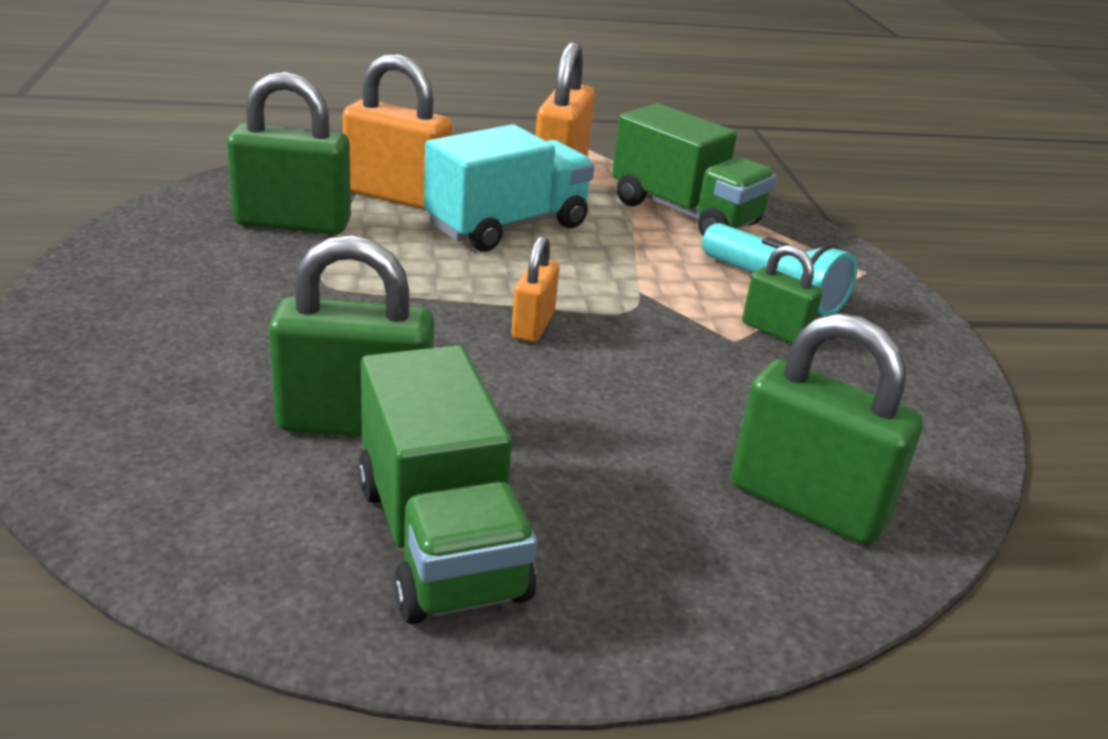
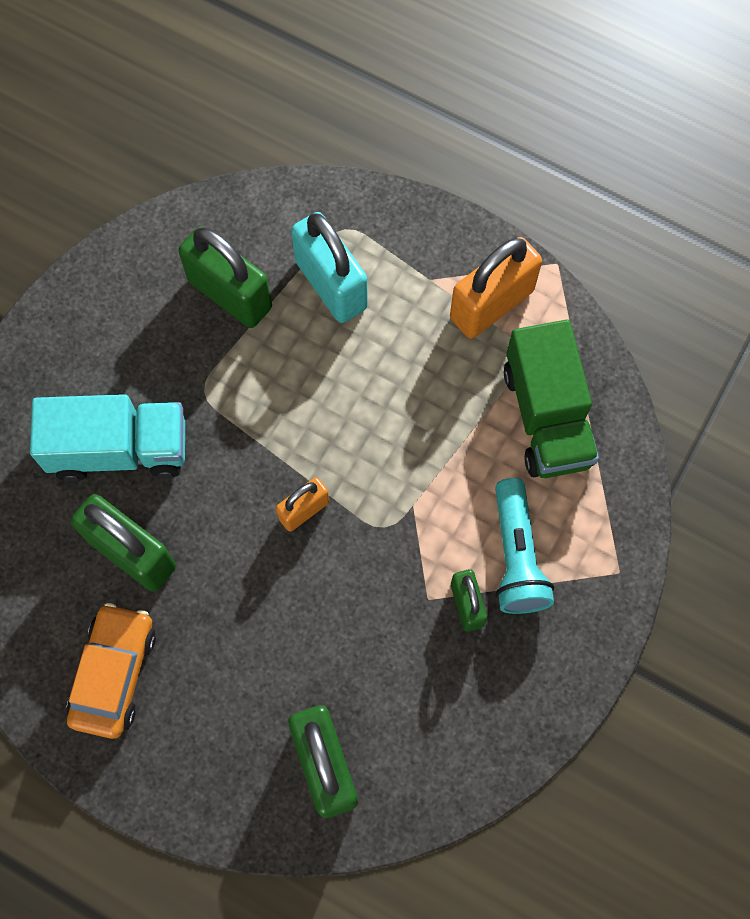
camera: 40 degrees right, 40 degrees up
(397, 196) = (331, 284): orange padlock -> turquoise padlock
(440, 540) = (114, 673): green truck -> orange car
(507, 226) = (383, 370): turquoise truck -> turquoise truck (119, 448)

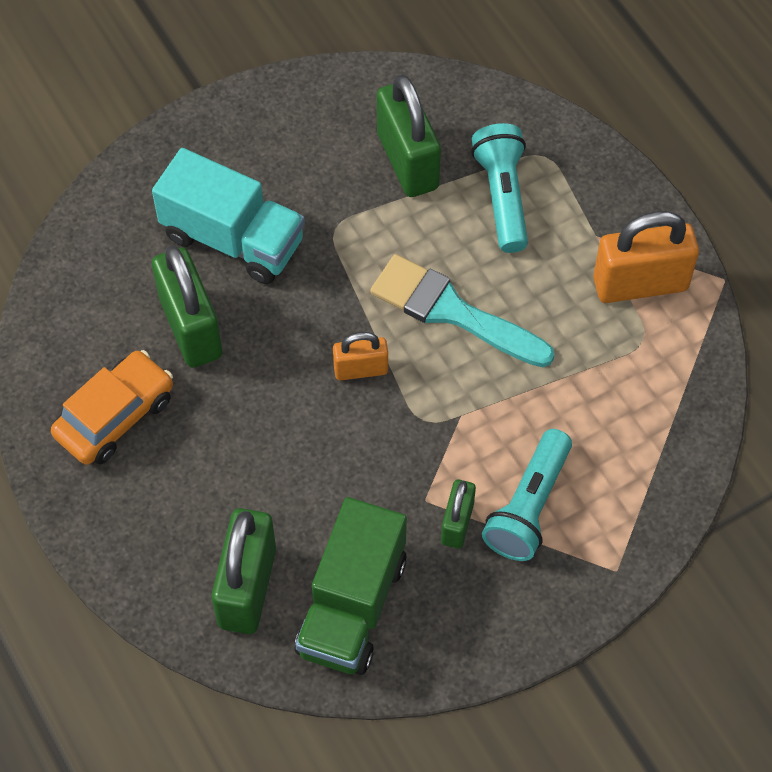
camera: 30 degrees right, 10 degrees down
(331, 284) = (502, 196): turquoise padlock -> turquoise flashlight
(350, 414) = (452, 311): none -> turquoise brush
(547, 416) = (632, 403): green truck -> green truck (352, 606)

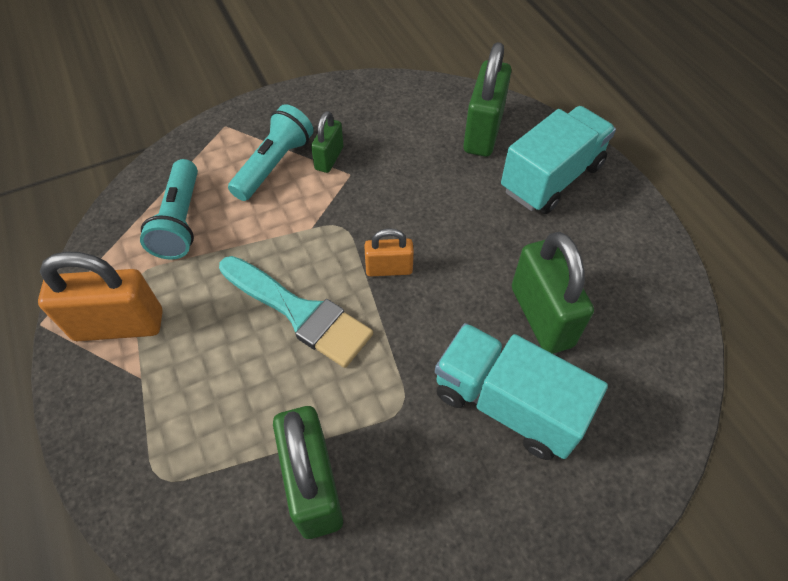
camera: 175 degrees left, 5 degrees down
(115, 416) = (597, 247): orange car -> none
(159, 514) = (551, 178): none -> turquoise truck
(352, 606) = (410, 118): green truck -> none
(502, 196) = (220, 430): turquoise flashlight -> turquoise flashlight (180, 221)

